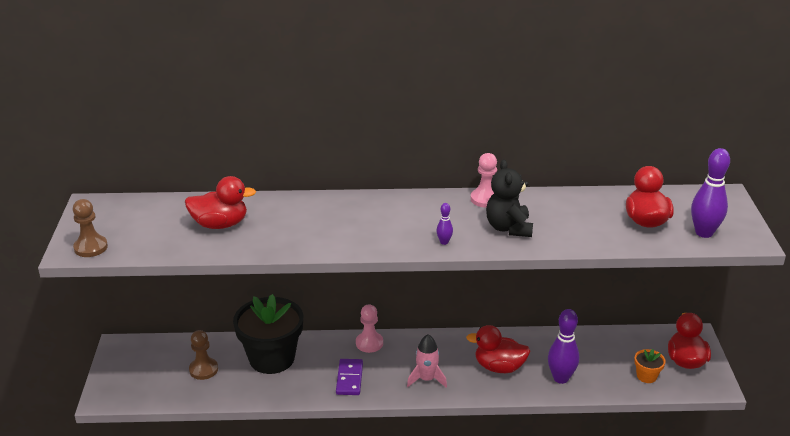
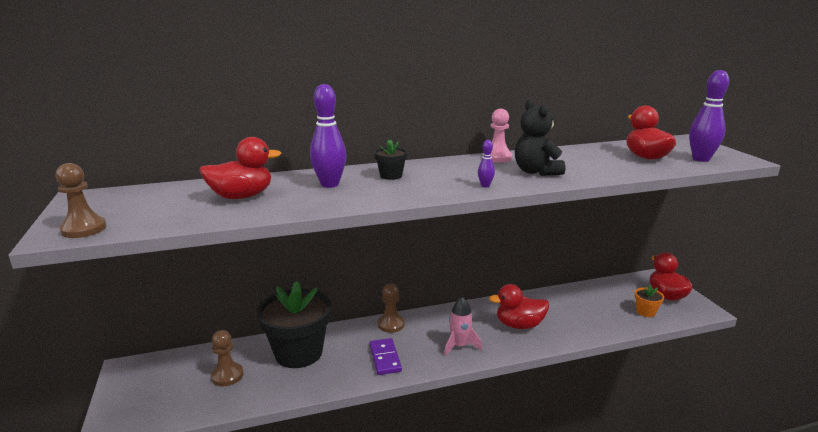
camera: 15 degrees left, 10 degrees down
(363, 213) = (391, 176): none -> black flower pot
(369, 343) = (391, 324): pink pawn -> brown pawn
(561, 378) = (577, 325): purple bowling pin -> purple bowling pin (330, 184)

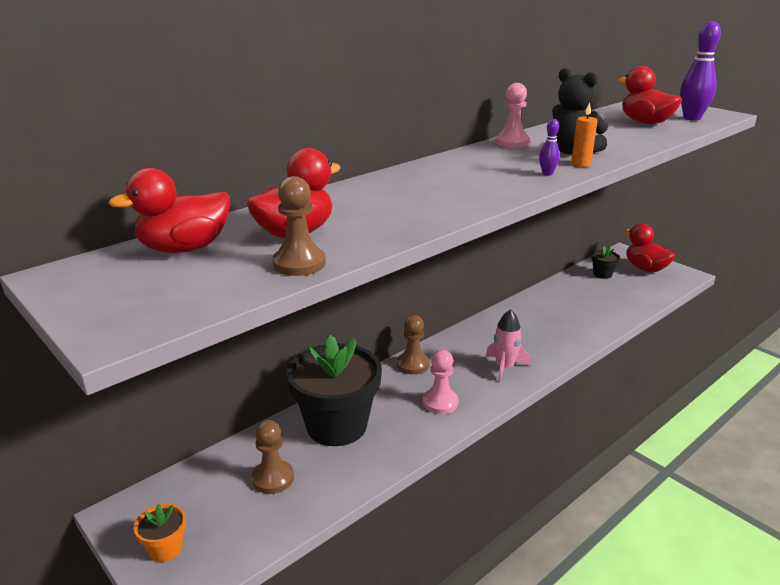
camera: 25 degrees left, 5 degrees up
(84, 229) = (143, 316): brown pawn -> brown pawn (299, 263)
(330, 184) = (380, 200): purple bowling pin -> none
(385, 358) = (440, 402): purple domino -> pink pawn
(391, 176) = (433, 179): black flower pot -> black flower pot (602, 274)
(519, 325) = (542, 330): red duck -> red duck (184, 248)
(527, 182) = (581, 164): none -> orange candle
(645, 312) = (641, 288): orange flower pot -> orange flower pot (165, 548)

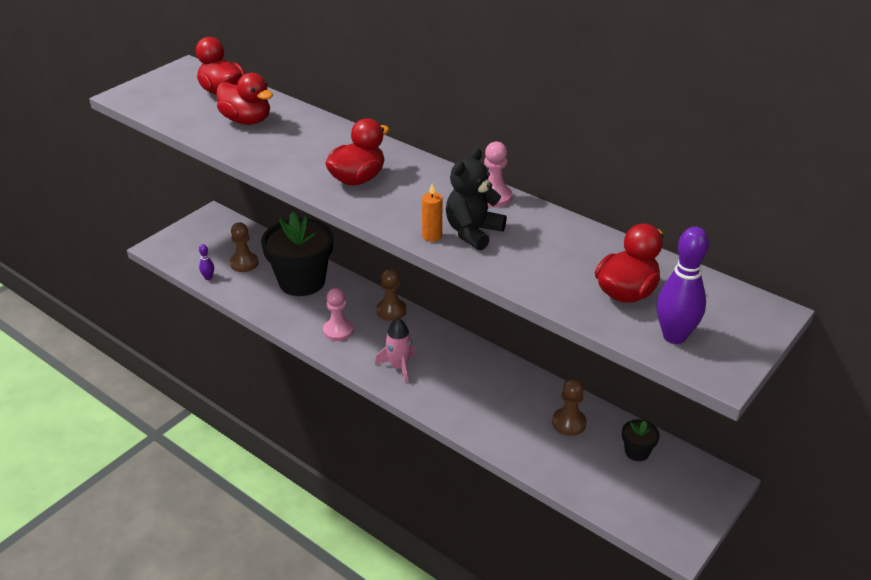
camera: 80 degrees right, 10 degrees up
(165, 548) = (186, 237): orange flower pot -> none
(299, 263) = (199, 128): brown pawn -> brown pawn (568, 423)
(547, 174) = (394, 216): purple bowling pin -> purple bowling pin (208, 278)
(645, 268) = (676, 499): red duck -> red duck (357, 179)

